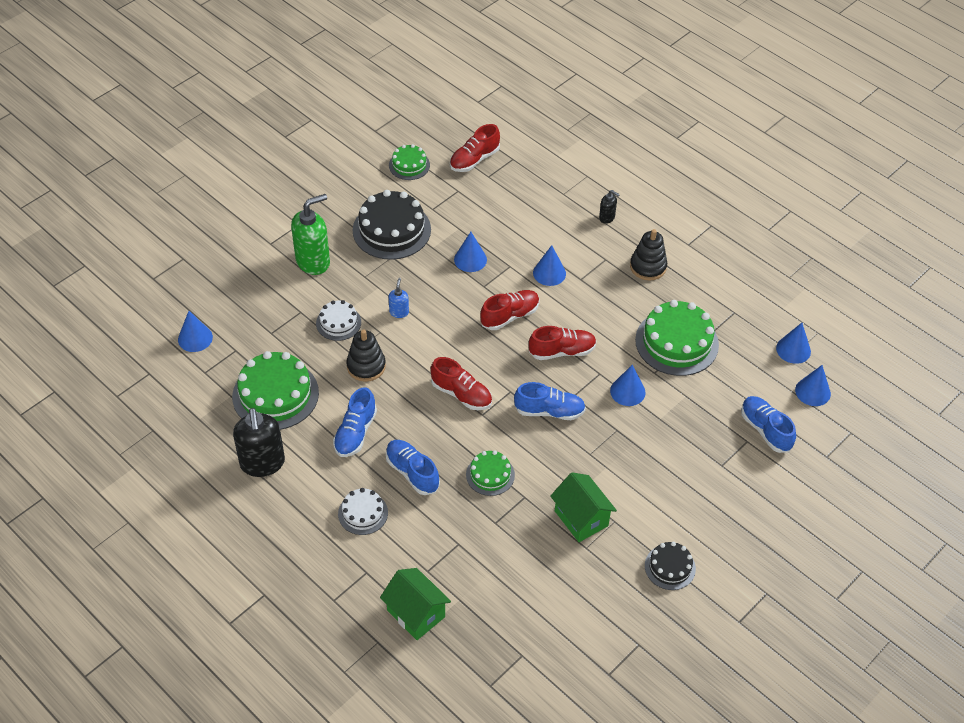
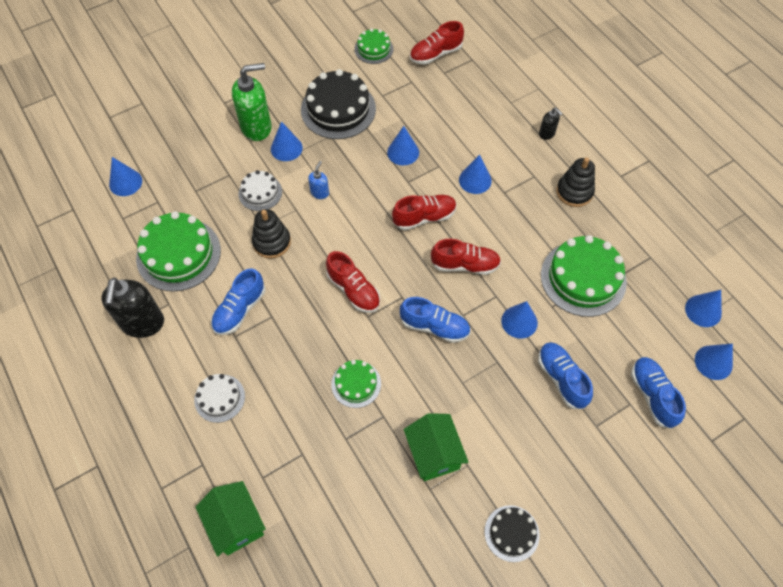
camera: 15 degrees right, 10 degrees up
(351, 276) = (286, 148): none -> blue cone
(412, 472) = (280, 364): blue shoe -> blue shoe (561, 379)

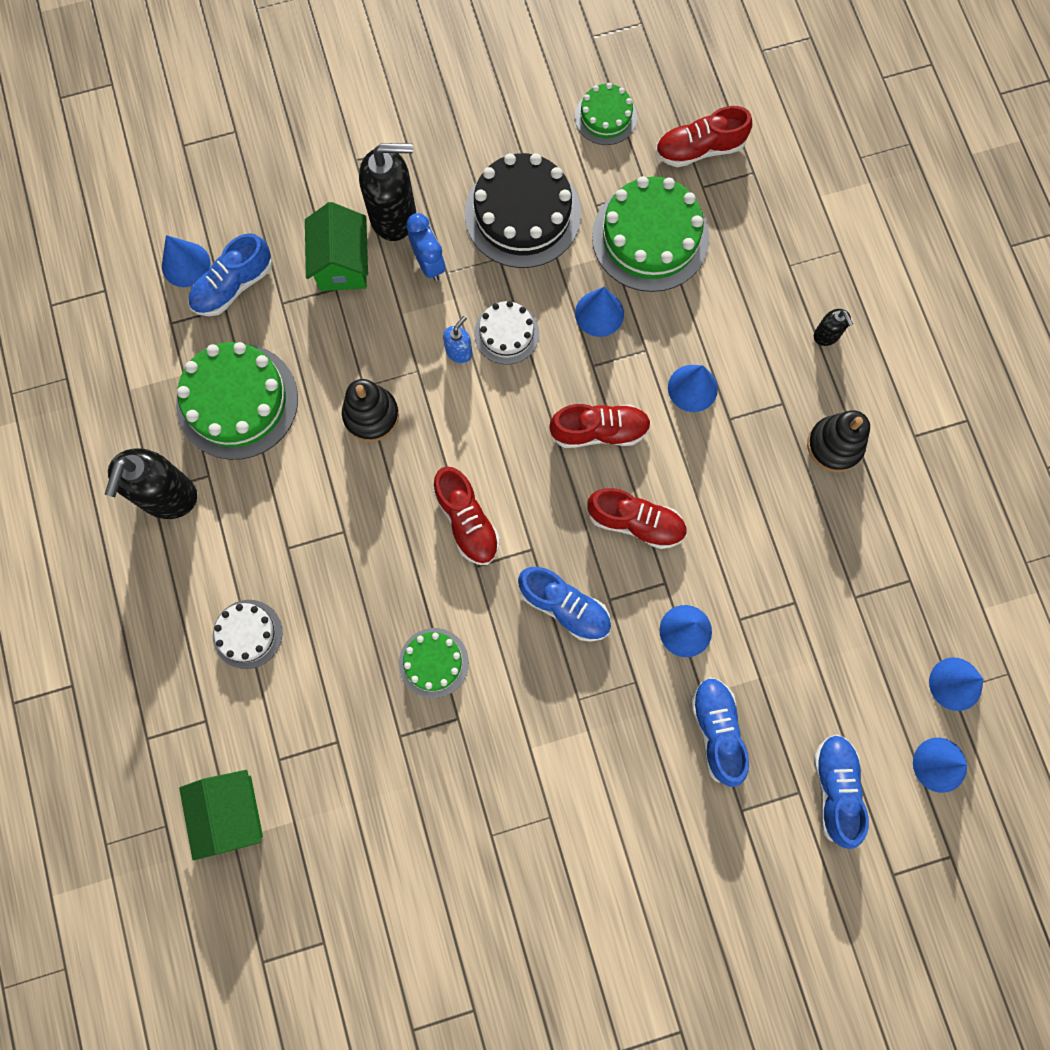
camera: 15 degrees right, 15 degrees up
(240, 310) = (303, 510): blue shoe -> blue shoe (233, 286)
(257, 127) = (394, 216): green soap dispenser -> black soap dispenser
(260, 192) = (373, 330): white cake -> white cake (506, 333)
(286, 148) = (429, 263): blue cone -> blue clock
(434, 454) = (510, 789): green house -> green house (342, 264)
(511, 533) = (580, 924): black cake -> none
(583, 278) = (799, 588): green cake -> green cake (650, 237)

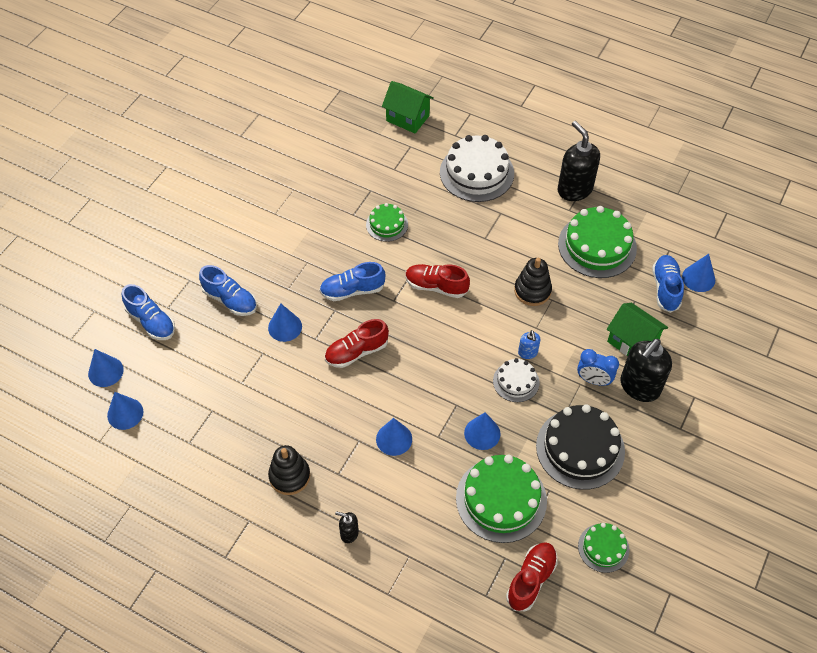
camera: 135 degrees right, 20 degrees down
(247, 634) = (476, 173): white cake -> white cake, size x1.83
(599, 431) = (418, 377): red shoe -> none

